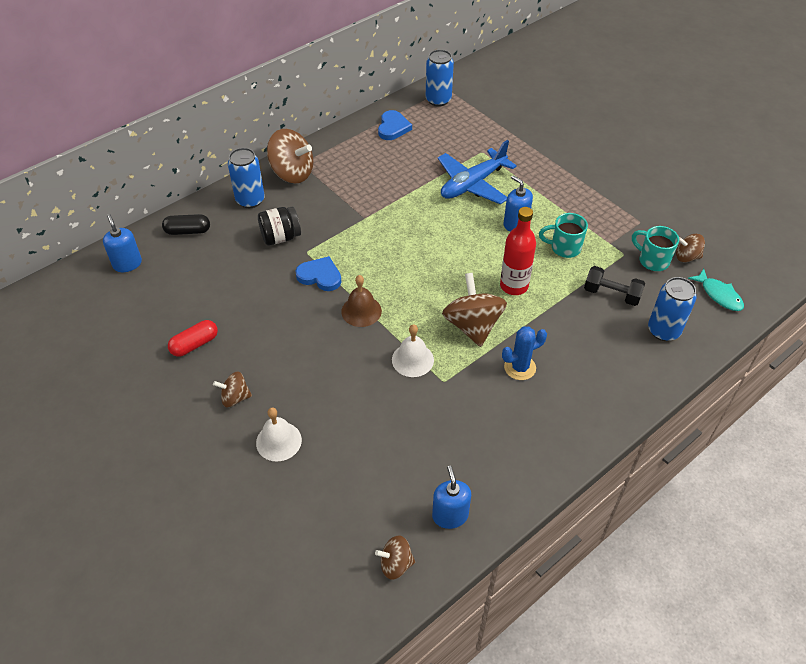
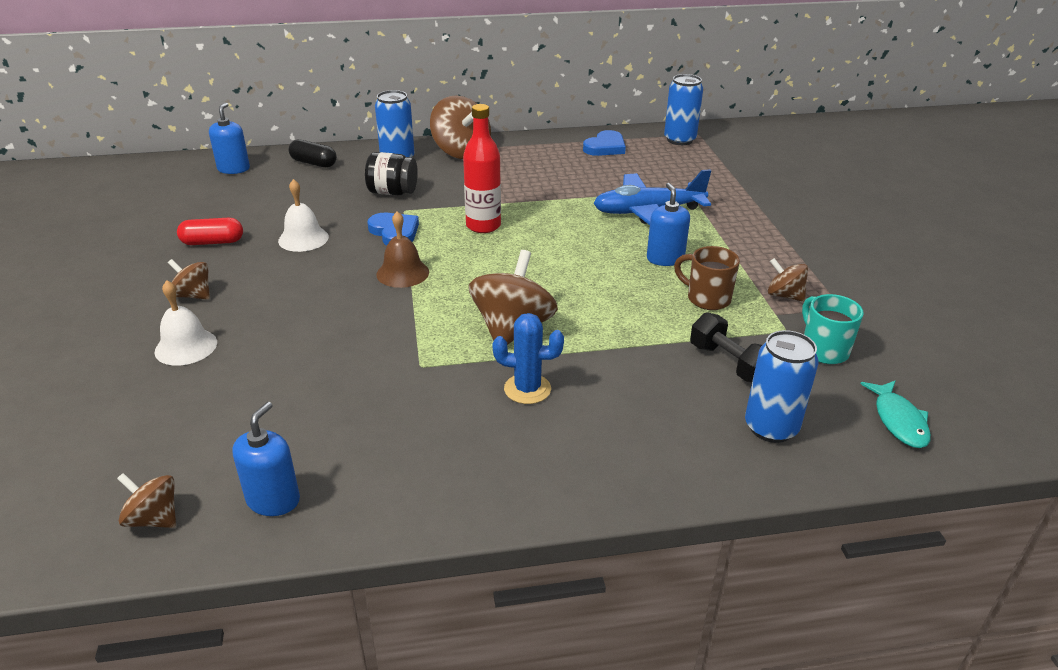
camera: 30 degrees right, 15 degrees down
(412, 359) = (408, 333): white bell -> white bell (303, 239)
(514, 286) = (603, 311): red bottle -> red bottle (483, 226)
(564, 248) = (706, 298): turquoise mug -> brown mug
(687, 257) = (881, 363): brown spinning top -> brown spinning top (784, 295)

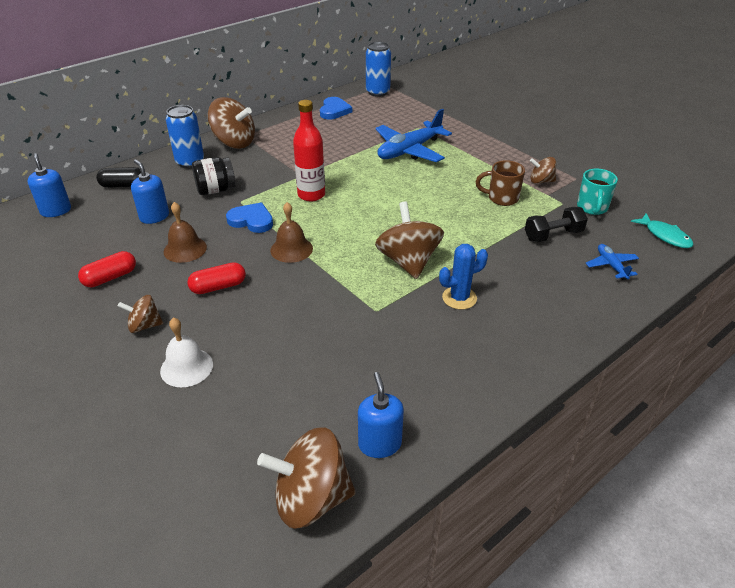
camera: 30 degrees left, 5 degrees up
(154, 518) = (311, 498): brown spinning top -> brown spinning top, size x1.84
(294, 284) = (218, 287): none -> red capsule
(303, 239) = (185, 249): white bell -> brown bell
(665, 259) = (452, 180): blue soap dispenser -> blue soap dispenser (154, 217)
(728, 363) = (553, 235): black dumbbell -> black dumbbell turned 45 degrees counterclockwise
(771, 427) = (611, 266): blue can -> blue plane
(823, 350) = (592, 208): turquoise mug -> turquoise mug turned 120 degrees counterclockwise

